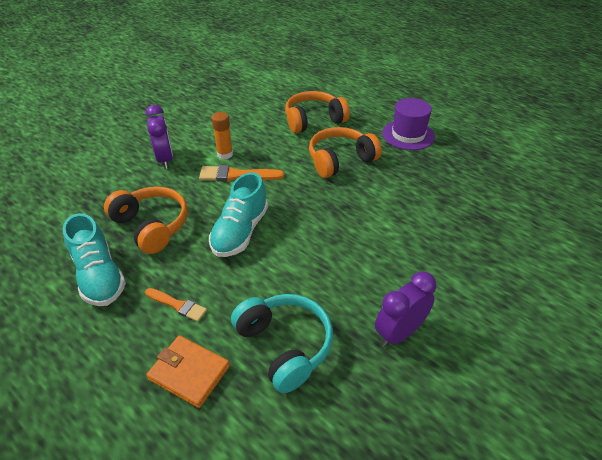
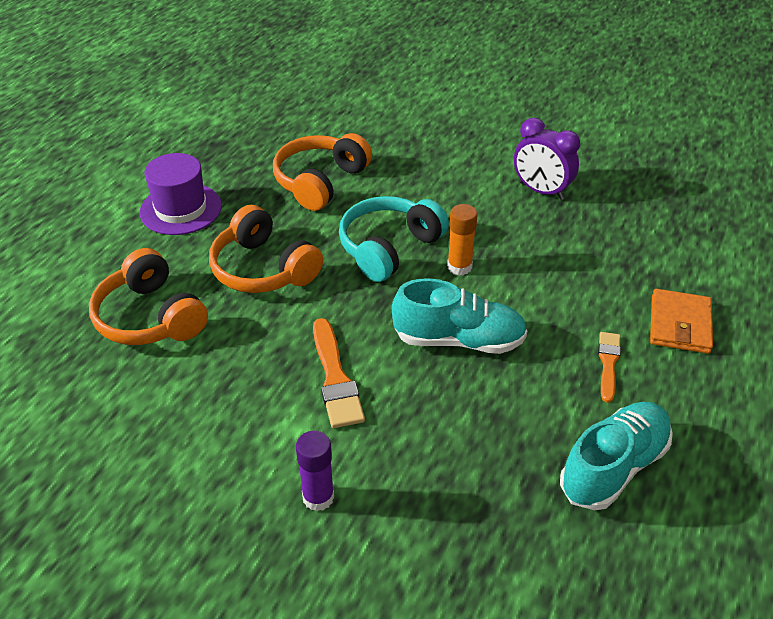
camera: 105 degrees left, 0 degrees up
(151, 226) = (492, 446): orange headphones -> orange headphones (320, 182)
(165, 159) = (318, 497): purple clock -> purple glue stick
(225, 154) = (281, 411): orange glue stick -> orange glue stick (459, 267)
(284, 345) = (603, 262): turquoise headphones -> turquoise headphones (389, 248)

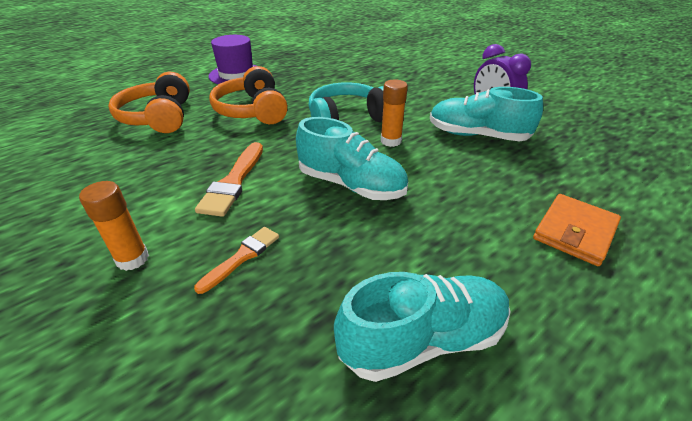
camera: 25 degrees right, 5 degrees down
(318, 497) = (132, 259): purple glue stick -> orange glue stick
(320, 182) = (333, 79): orange headphones -> none
(543, 230) = (477, 135): none -> turquoise shoe
(608, 364) = (477, 242): orange brush -> orange brush (242, 257)

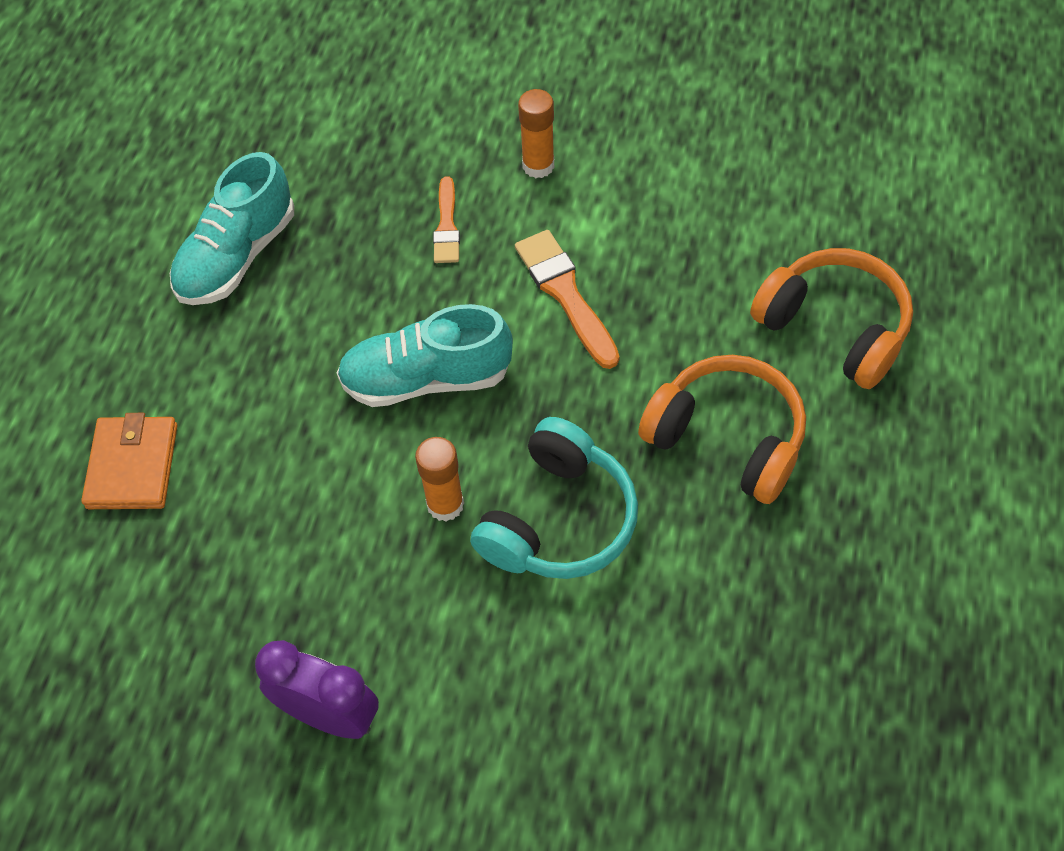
camera: 145 degrees right, 20 degrees up
(236, 75) = (915, 530): purple hat -> none
(477, 135) = (323, 612): turquoise shoe -> none

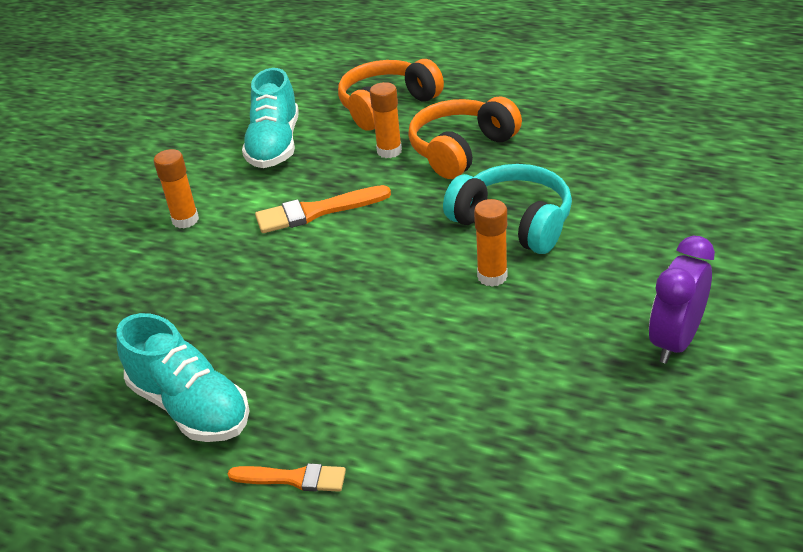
camera: 80 degrees left, 20 degrees down
(133, 466) = (415, 482): orange wallet -> none
(426, 378) = (372, 284): turquoise shoe -> turquoise shoe (275, 145)
(446, 225) = (221, 270): orange brush -> orange brush (293, 478)
(713, 350) = (389, 151): none -> orange glue stick

